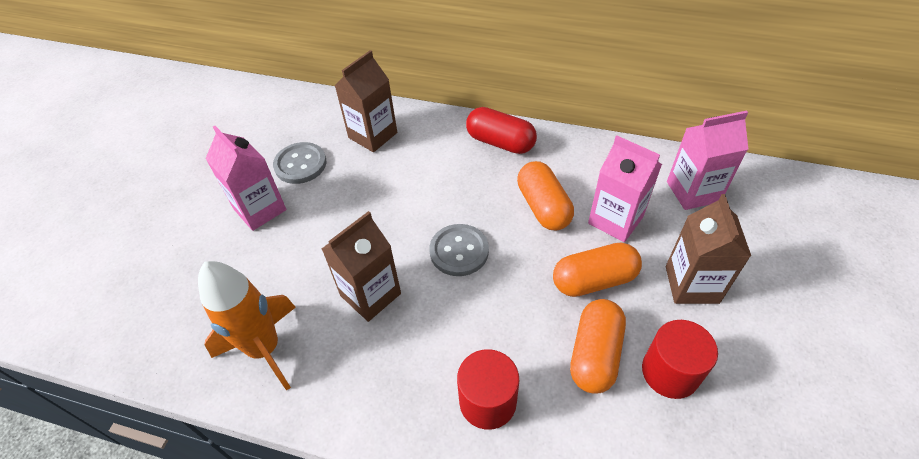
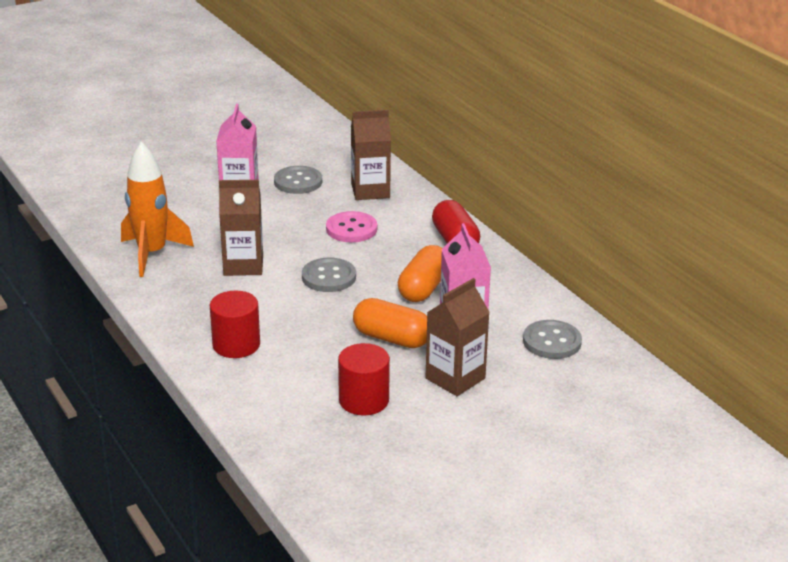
camera: 40 degrees right, 20 degrees down
(409, 185) = (351, 229): none -> pink button
(594, 354) = (331, 366): orange capsule -> none
(693, 191) = (552, 341): pink carton -> grey button

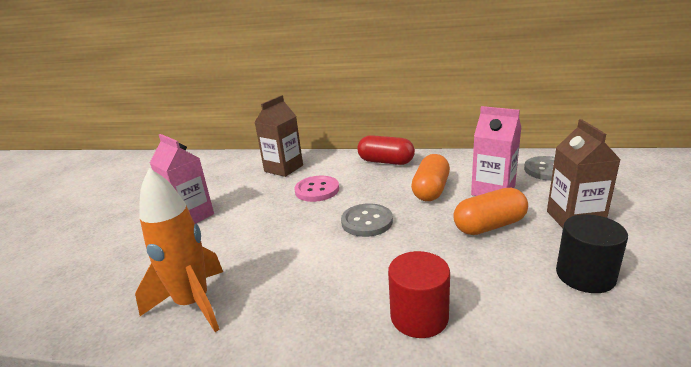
camera: 45 degrees left, 5 degrees down
(243, 265) = (292, 256): brown carton -> none
(298, 182) = (225, 189): grey button -> none
(364, 400) = (585, 275): red cylinder -> black cylinder
(423, 288) = (431, 190): orange capsule -> orange capsule turned 45 degrees clockwise

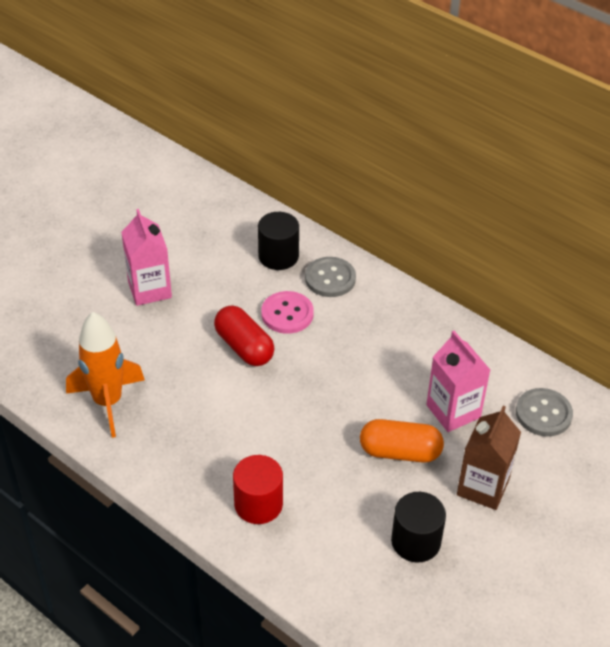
camera: 25 degrees right, 20 degrees up
(283, 168) = (278, 256): brown carton -> black cylinder
(367, 221) = (299, 386): grey button -> grey button (330, 278)
(386, 162) = (392, 304): red capsule -> red capsule (244, 347)
(431, 190) = (395, 376): orange capsule -> none

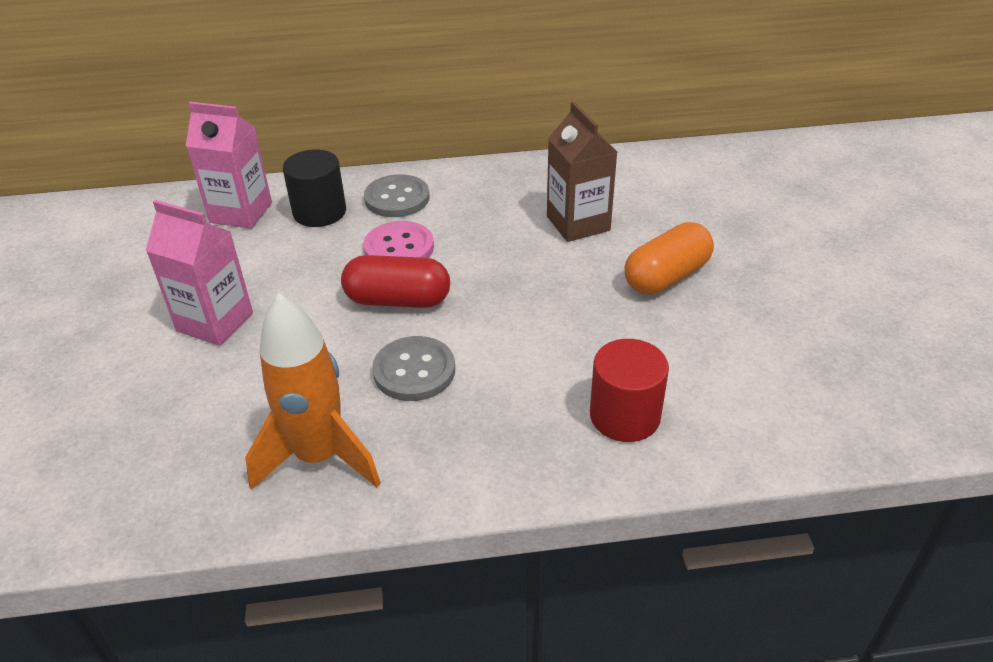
camera: 45 degrees left, 5 degrees down
(416, 541) = (792, 330): black cylinder -> none
(453, 411) = (654, 219): pink carton -> pink carton (241, 213)
(483, 487) = (765, 252): brown carton -> brown carton (578, 223)
(543, 414) = (716, 176): grey button -> grey button (414, 371)

